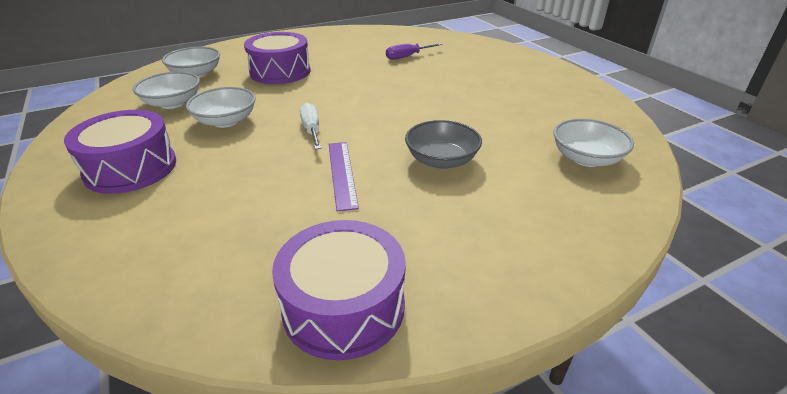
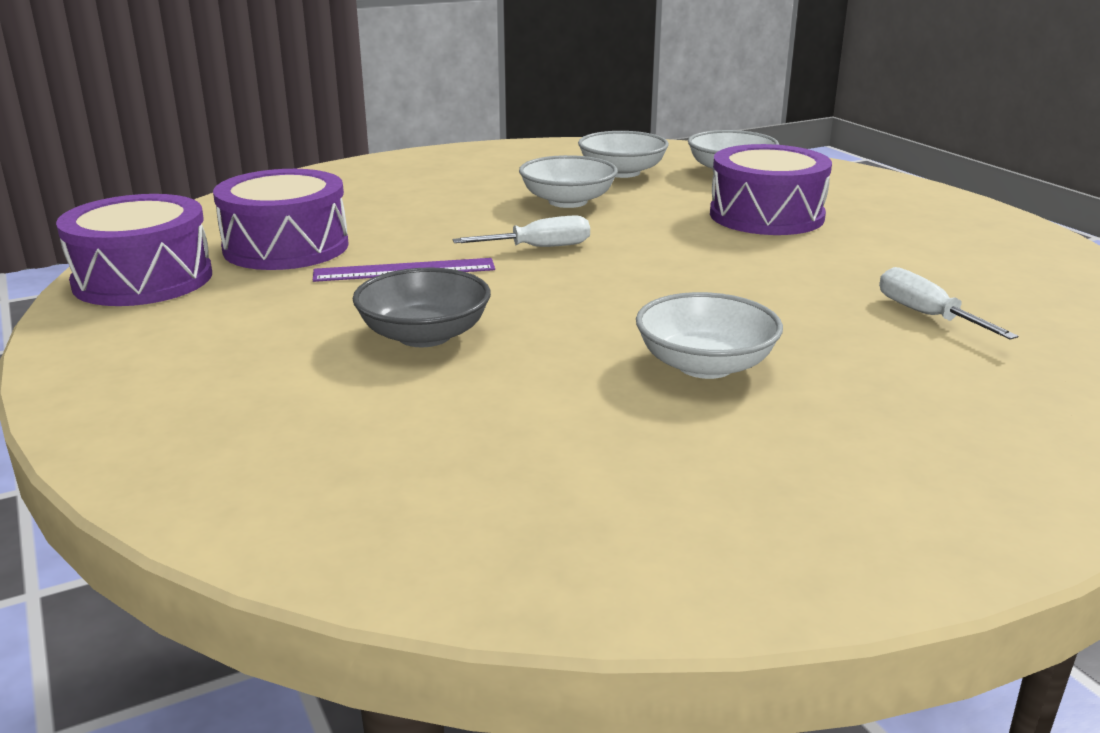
camera: 90 degrees right, 10 degrees down
(131, 168) = (448, 177): purple drum -> purple drum (286, 247)
(407, 57) = (926, 315): purple screwdriver -> white screwdriver
(586, 158) = (394, 482): white bowl -> white bowl (705, 365)

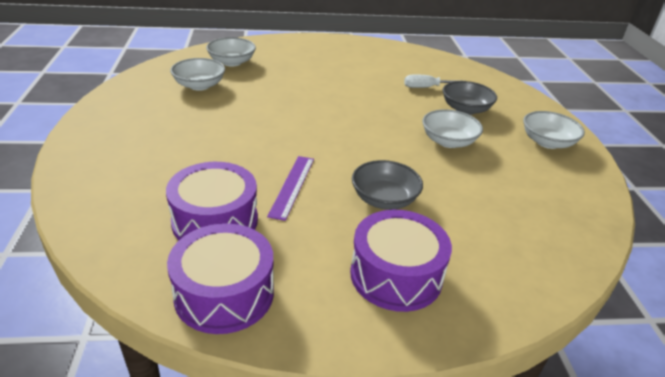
camera: 70 degrees left, 10 degrees up
(539, 248) = (293, 139): white screwdriver -> none
(568, 201) = (230, 113): white bowl -> white bowl (547, 142)
(766, 216) = (301, 76): purple drum -> purple drum (396, 275)
(893, 368) = (465, 109): none -> grey bowl

